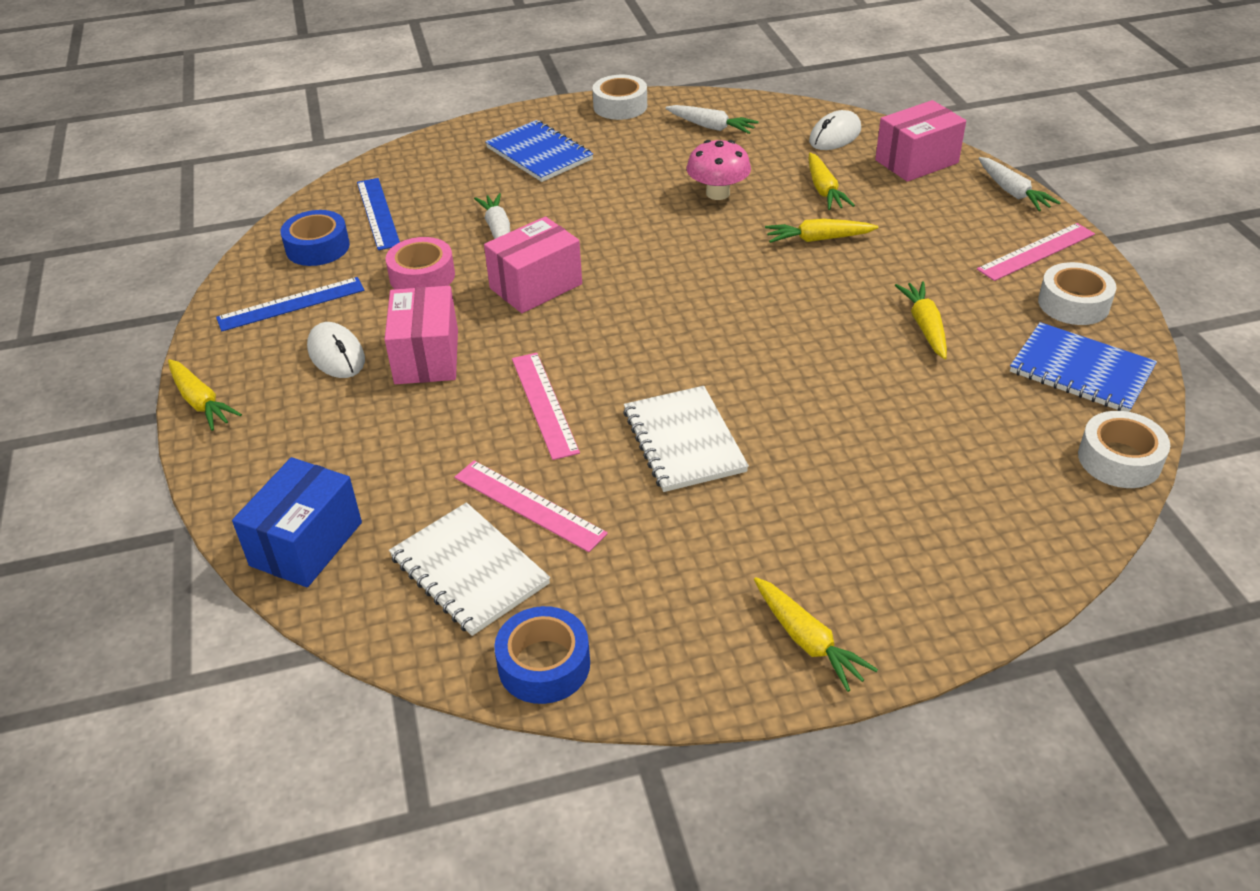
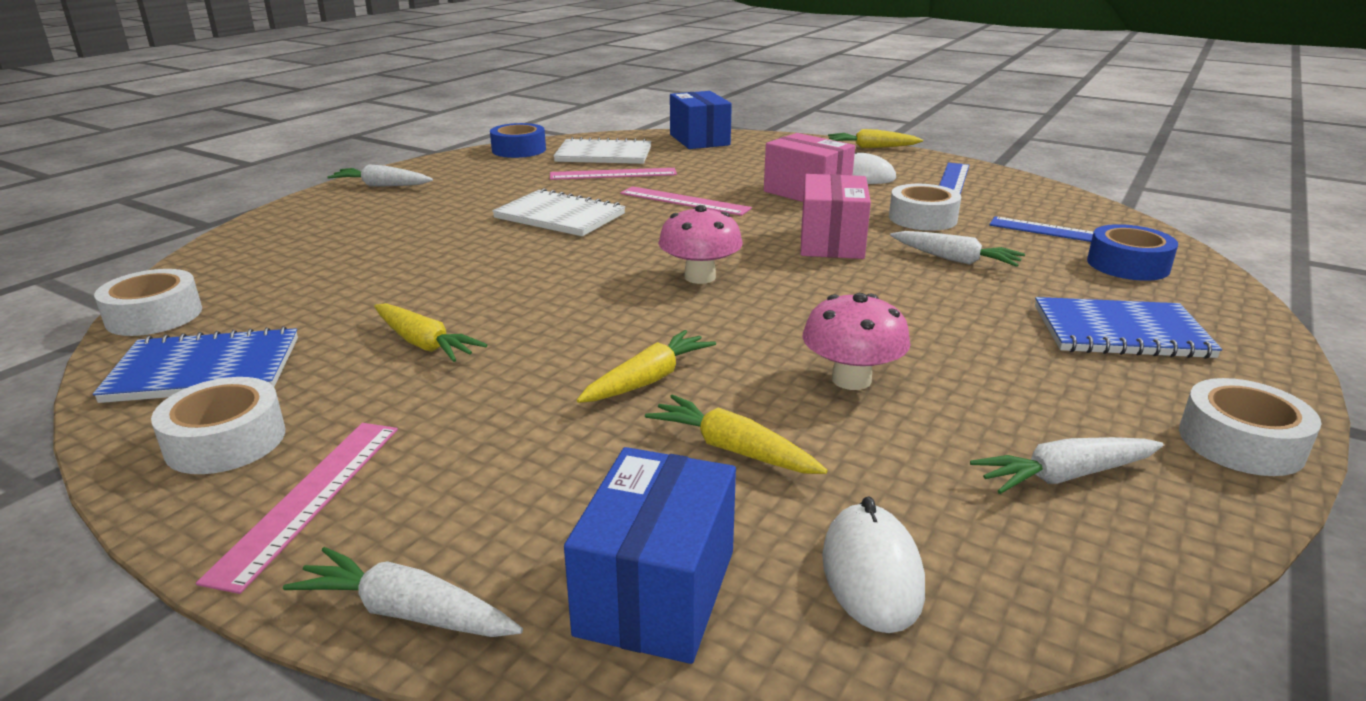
camera: 135 degrees right, 15 degrees down
(317, 247) = (1033, 205): blue tape -> blue tape (1128, 265)
(422, 276) = (922, 218): pink tape -> white tape
(681, 299) = (700, 277): none -> pink mushroom
(808, 641) = (381, 186): yellow carrot -> white carrot
(916, 161) = (656, 592): pink box -> blue box

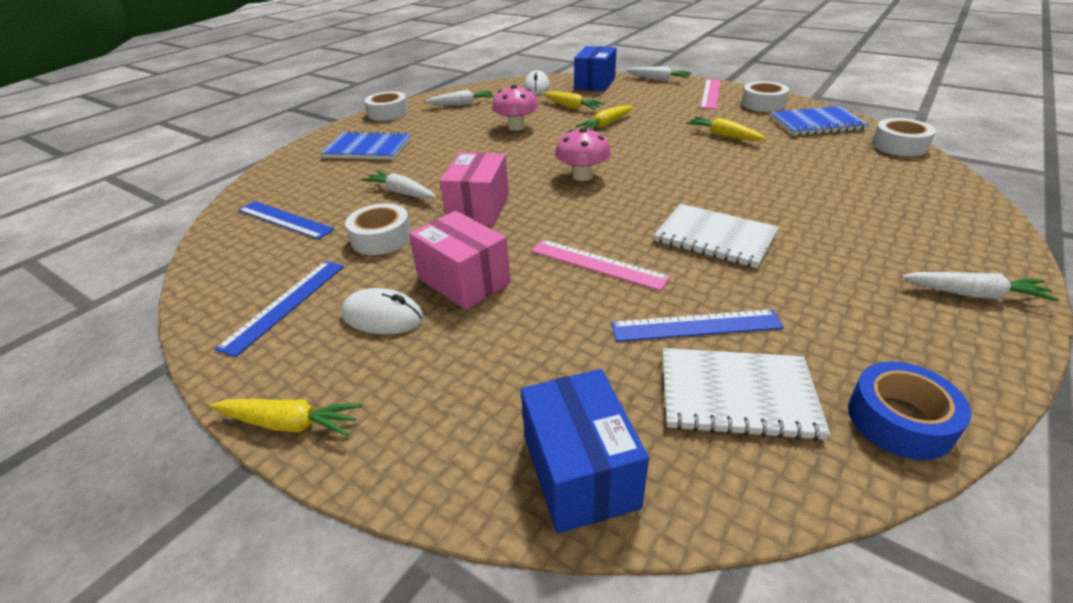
camera: 175 degrees left, 10 degrees up
(613, 174) = (696, 326): pink ruler -> blue ruler
(1128, 265) = (292, 190): blue tape -> none

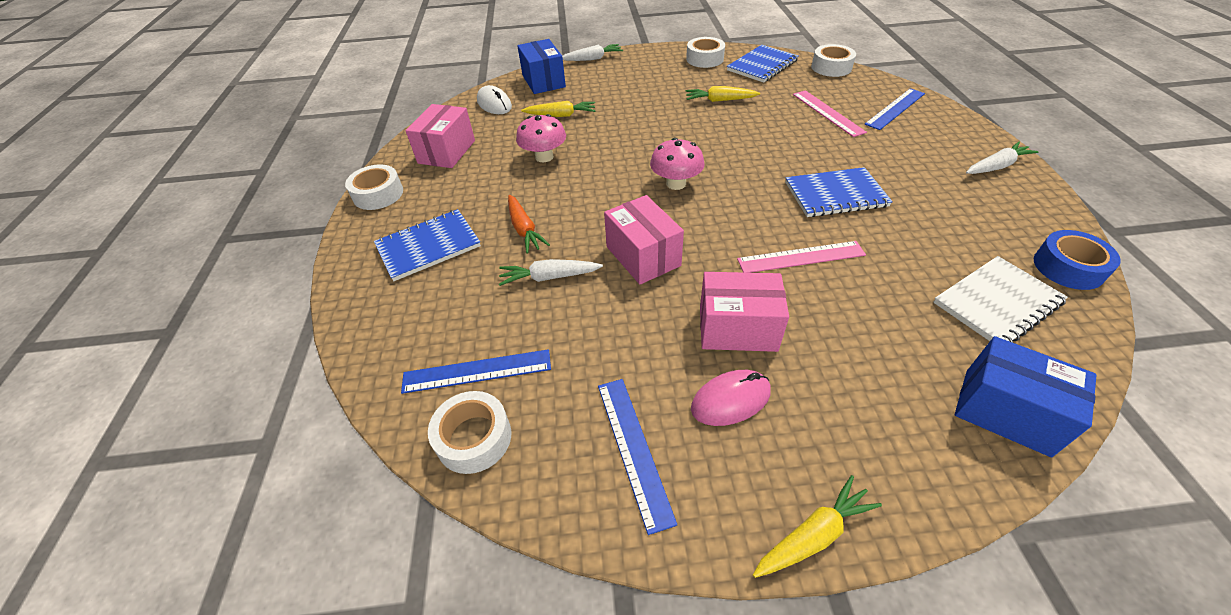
camera: 40 degrees left, 10 degrees up
(381, 238) = (608, 332): white tape -> white tape (474, 438)
(383, 317) = (730, 400): white mouse -> pink mouse
(433, 162) = (524, 229): none -> orange carrot
(461, 104) = (447, 152): white carrot -> pink box
(606, 125) = (619, 124): yellow carrot -> none
(696, 326) = (917, 269): blue ruler -> blue ruler (895, 109)
(711, 94) = (654, 61): pink ruler -> pink ruler (827, 113)
(715, 238) = (835, 194): white notebook -> blue notebook

